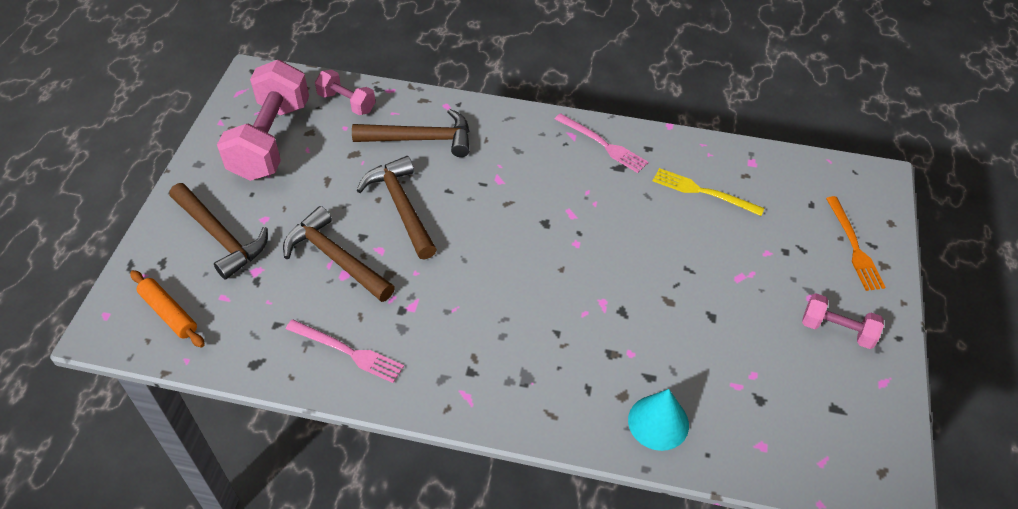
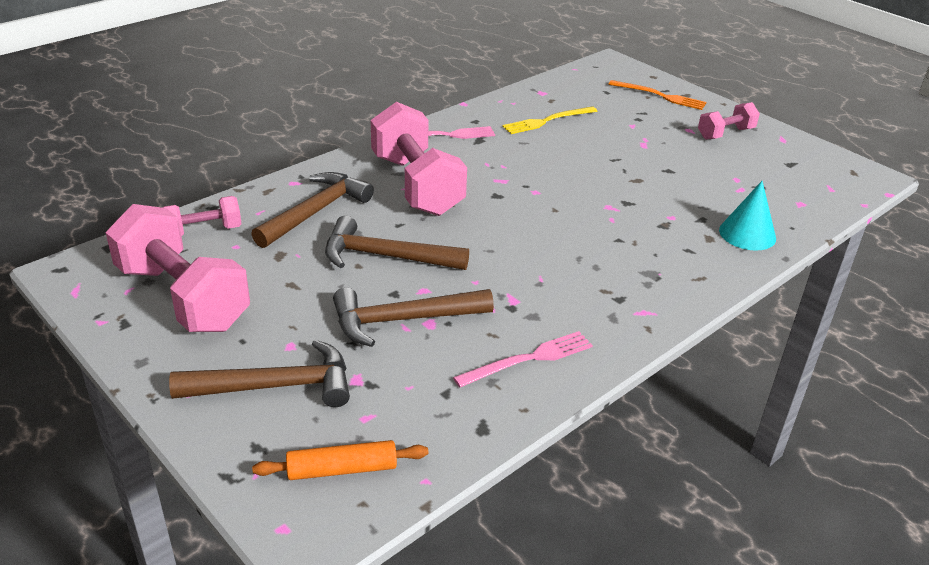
camera: 55 degrees left, 15 degrees down
(511, 169) = (416, 185): none -> pink dumbbell

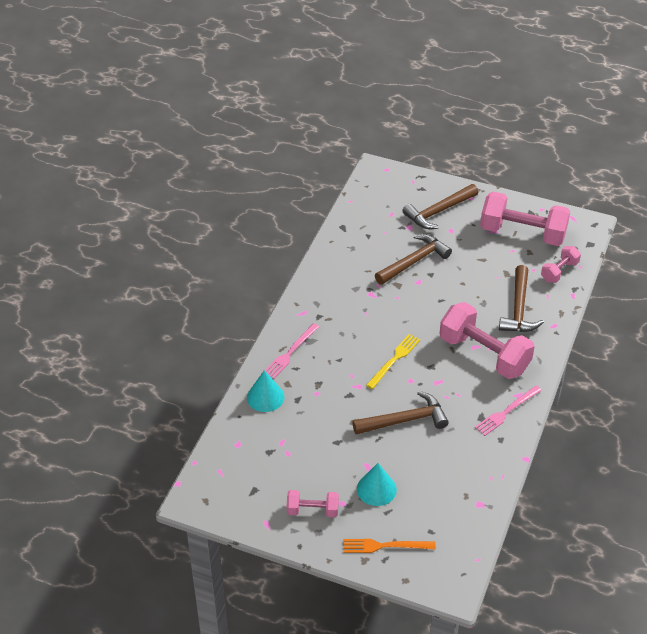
camera: 155 degrees right, 10 degrees up
(342, 469) = (383, 193): orange rolling pin -> none
(386, 256) = (454, 294): brown hammer -> brown hammer (405, 420)
(528, 359) = (343, 264): pink fork -> pink fork (290, 352)
(547, 121) = (451, 464): yellow fork -> yellow fork (394, 360)
(644, 127) = (376, 489): none -> turquoise cone
(725, 133) = (312, 510): pink dumbbell -> pink dumbbell turned 60 degrees clockwise

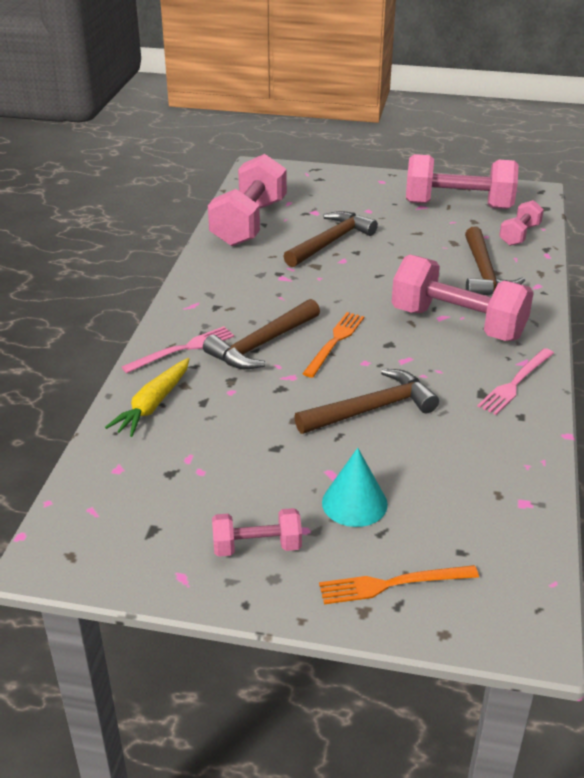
camera: 10 degrees left, 10 degrees down
(265, 397) = (153, 404): turquoise cone -> yellow carrot
(290, 352) = (182, 349): pink fork -> pink fork turned 150 degrees counterclockwise
(357, 233) = (249, 223): none -> pink dumbbell
(394, 360) = (334, 342): yellow fork -> orange fork
(438, 211) = (347, 196): brown hammer -> brown hammer (262, 344)

